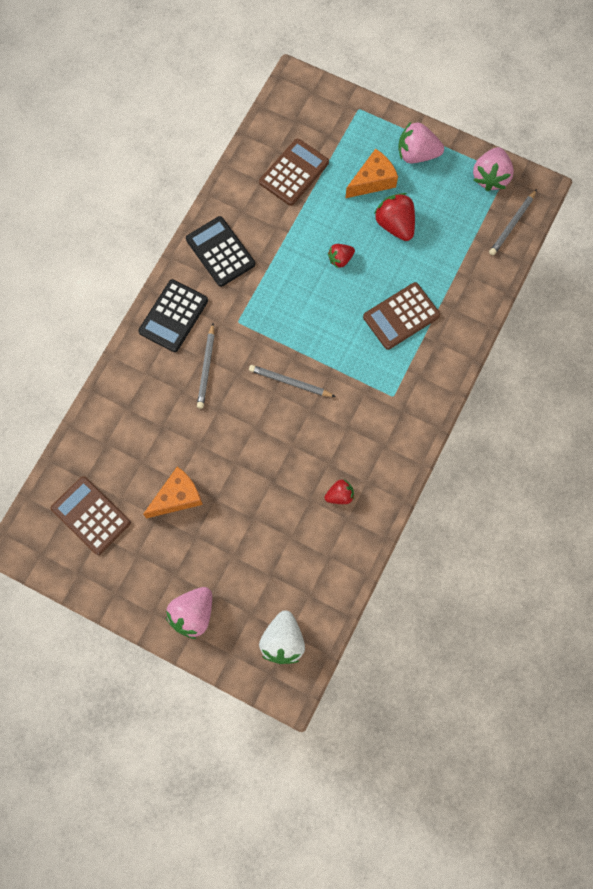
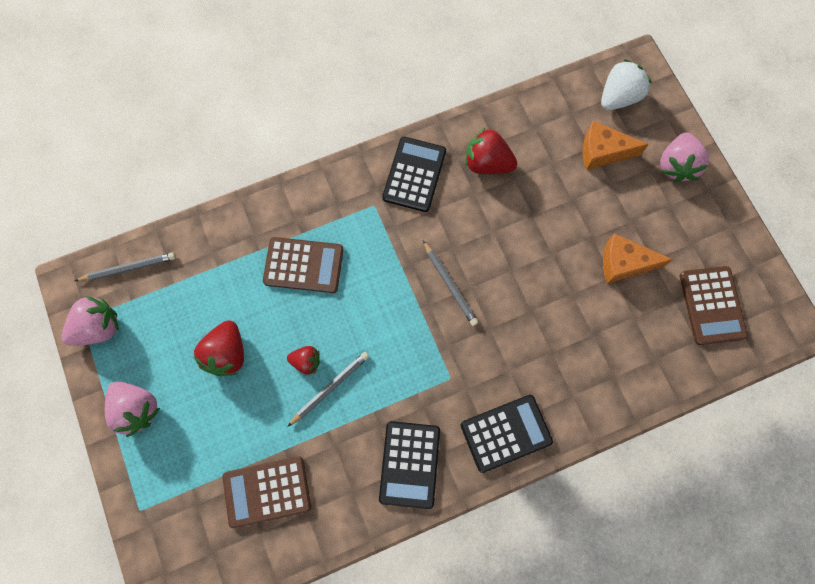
camera: 140 degrees left, 0 degrees up
(193, 614) = (676, 166): pink strawberry -> pink strawberry turned 120 degrees clockwise
(206, 368) = (513, 357): grey pencil -> grey pencil (330, 388)
(340, 495) = (487, 163): red strawberry -> red strawberry, size x1.70
(373, 181) = (203, 416): orange cheese -> orange cheese (602, 152)
(385, 442) = (414, 174): none -> black calculator

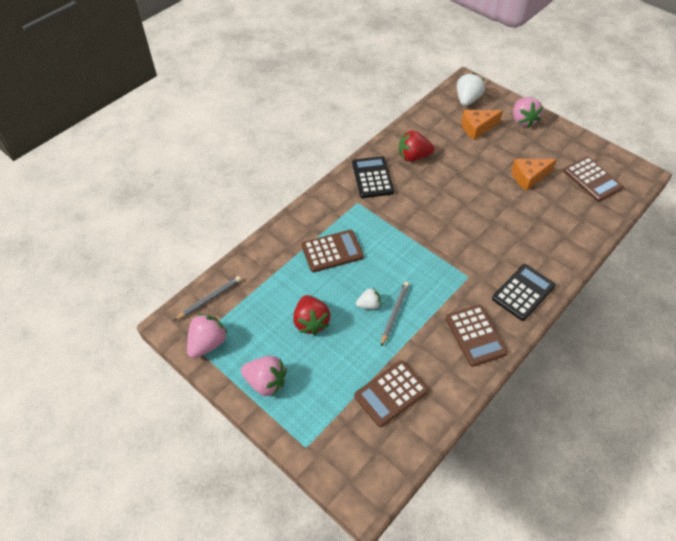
camera: 25 degrees left, 20 degrees down
(306, 361) = (369, 305): red strawberry -> white strawberry
(409, 464) = (475, 335): black calculator -> brown calculator
(450, 285) = (433, 226): grey pencil -> none

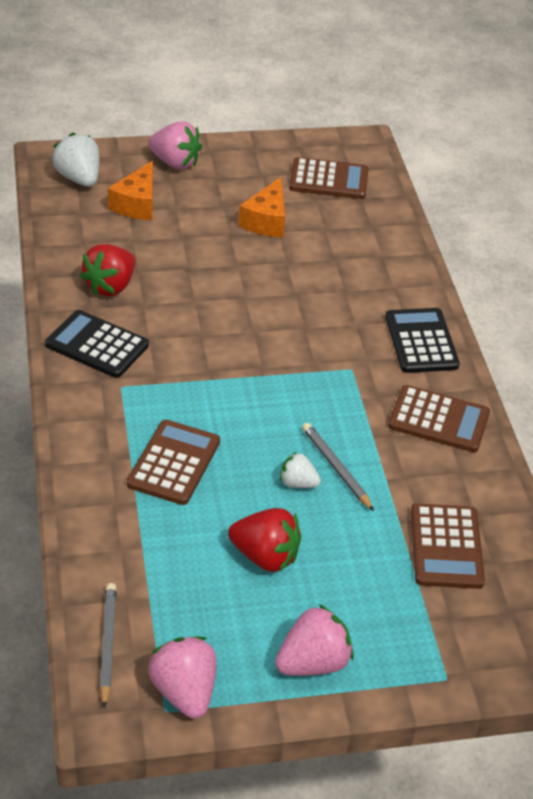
camera: 55 degrees left, 10 degrees down
(369, 305) = (298, 483): white strawberry -> white strawberry turned 90 degrees counterclockwise

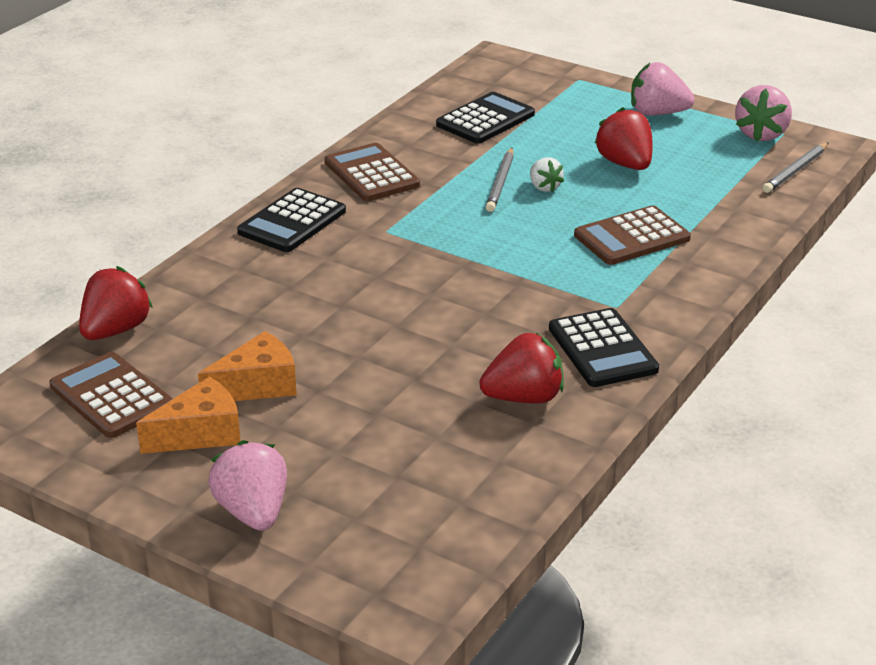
camera: 135 degrees left, 10 degrees down
(79, 178) = (406, 553): white strawberry -> none
(137, 204) = (376, 479): orange cheese -> orange cheese (200, 433)
(390, 213) = (115, 330): none -> red strawberry
(446, 547) = (485, 120): brown calculator -> black calculator

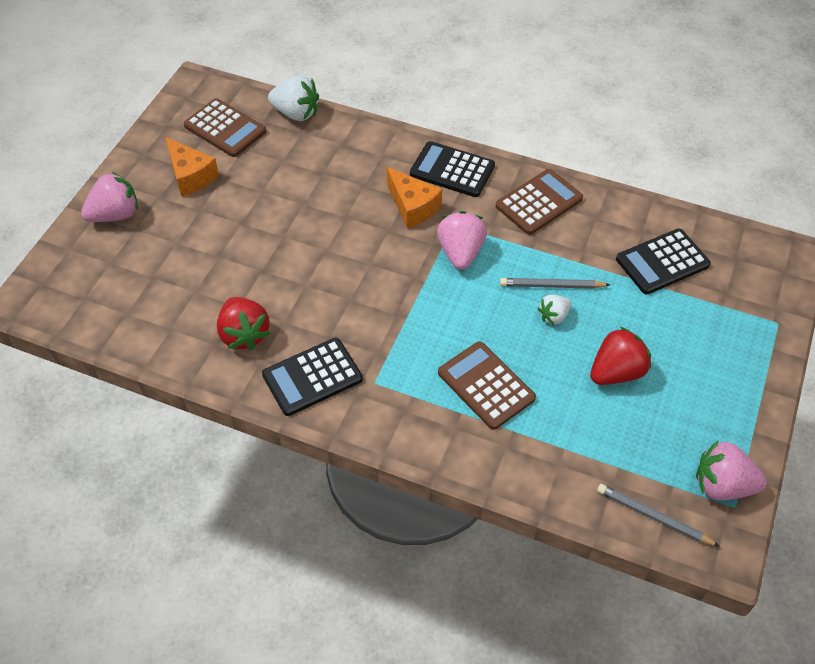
camera: 80 degrees right, 20 degrees up
(112, 396) = (225, 128): brown calculator -> brown calculator turned 90 degrees clockwise
(115, 330) = (296, 113): red strawberry -> white strawberry
(257, 385) = (243, 192): orange cheese -> orange cheese (412, 207)
(485, 120) = (662, 262): black calculator -> black calculator turned 120 degrees clockwise
(657, 113) = (730, 392): pink strawberry -> pink strawberry (460, 253)

